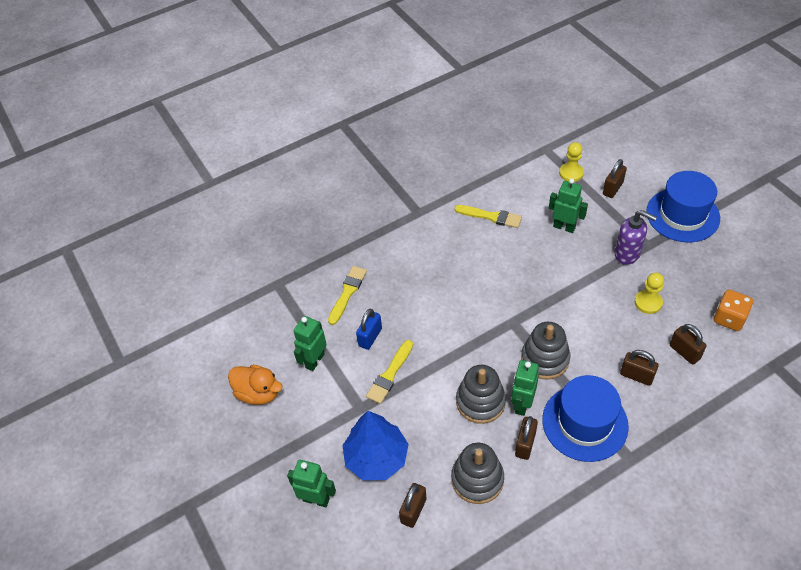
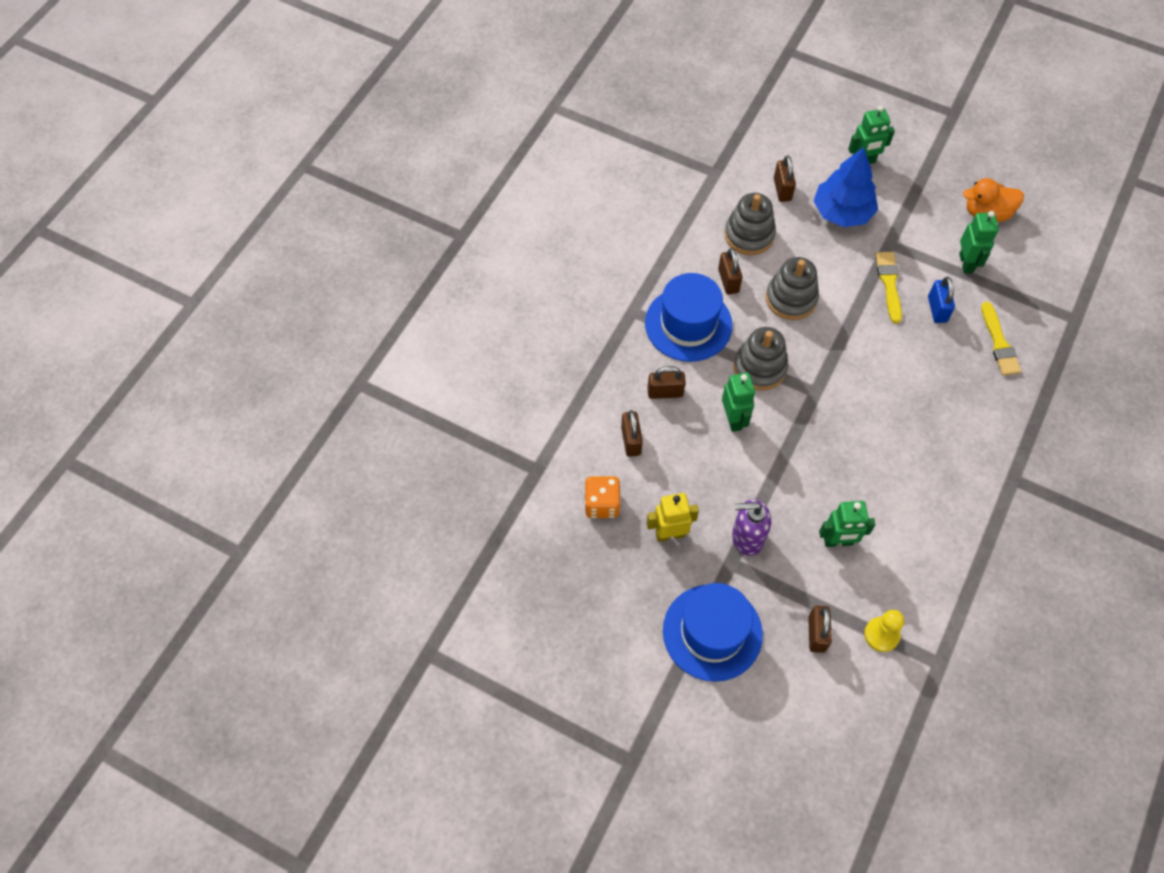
camera: 145 degrees right, 10 degrees up
(491, 216) = (929, 514): yellow brush -> none
(522, 404) = (753, 314): green robot -> green robot (733, 419)
(648, 302) = (693, 482): yellow pawn -> none
(684, 279) = (669, 534): none -> yellow robot
(684, 352) = (631, 441): brown padlock -> brown padlock turned 60 degrees clockwise

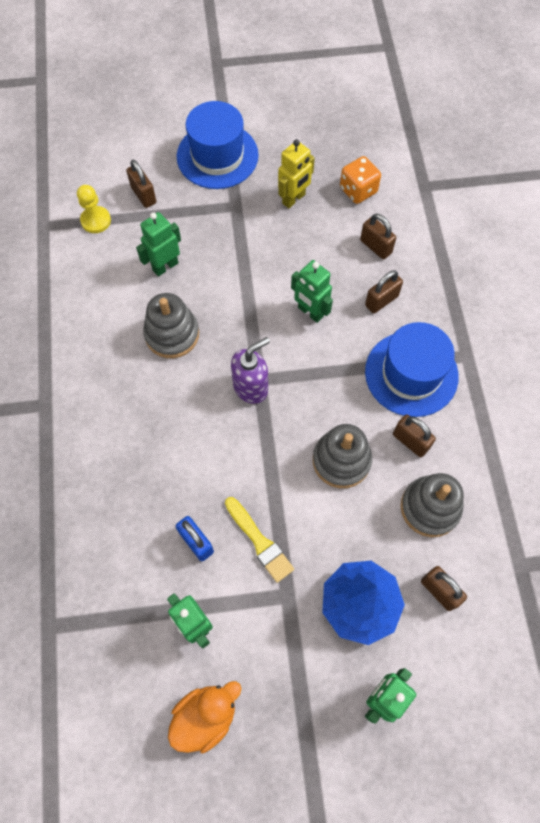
camera: 145 degrees right, 5 degrees up
(747, 538) = (236, 229): purple soap dispenser -> purple soap dispenser (251, 387)
(760, 367) = (321, 372): grey stacking toy -> grey stacking toy (172, 334)
(999, 343) = (116, 541): yellow brush -> none

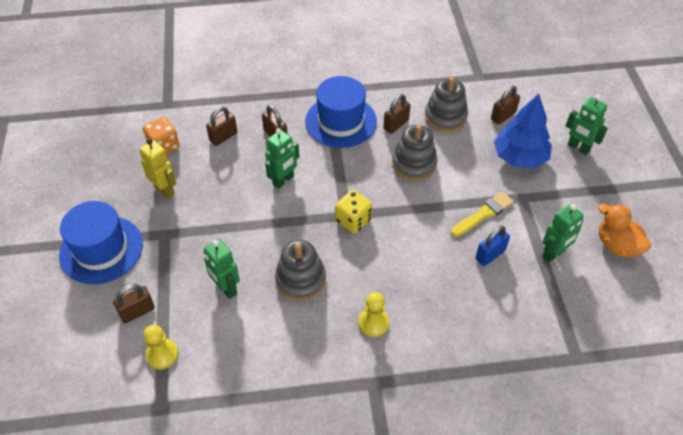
camera: 90 degrees left, 15 degrees down
(113, 406) = (373, 323): none -> yellow pawn
(251, 387) = (353, 220): purple soap dispenser -> yellow dice

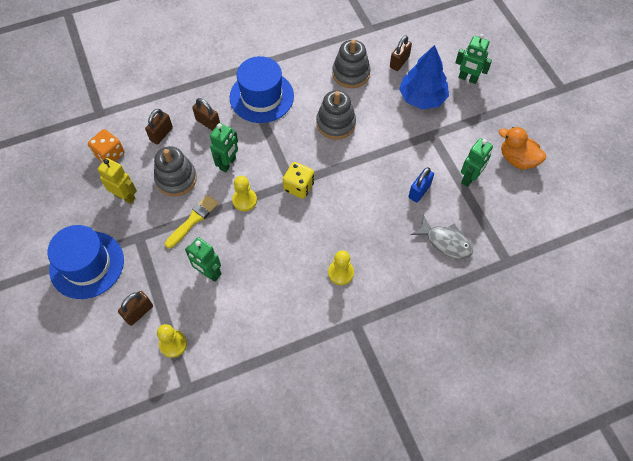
camera: 15 degrees left, 10 degrees up
(289, 221) = (244, 200): none -> yellow pawn
(300, 280) = (270, 250): grey stacking toy -> grey stacking toy (176, 179)
(396, 124) = (310, 89): brown padlock -> none
(483, 214) = (405, 156): yellow brush -> yellow brush (193, 220)
(506, 317) = (445, 242): none -> grey fish

